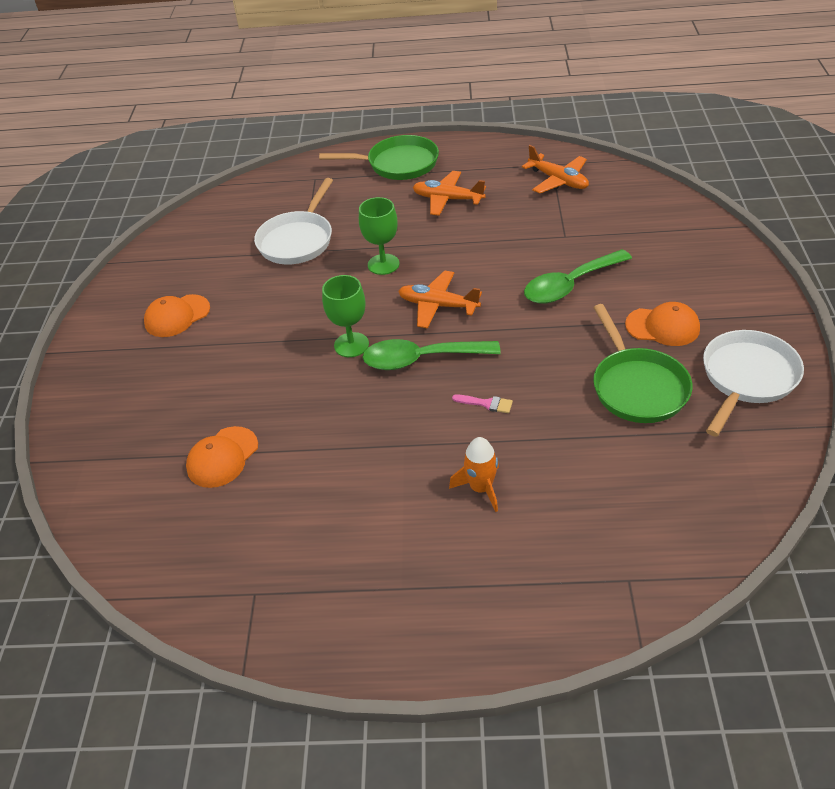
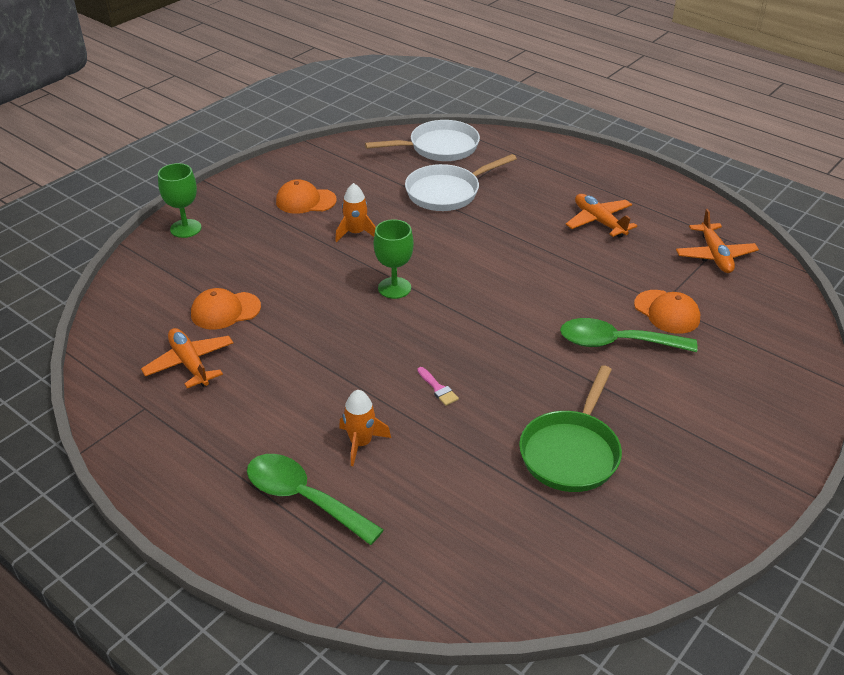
camera: 35 degrees right, 5 degrees down
(260, 318) = (356, 233): none -> orange rocket
(383, 264) = (487, 244): green goblet -> green goblet (185, 228)
(398, 164) = (593, 174): green pan -> none
(421, 359) = (431, 328): green spoon -> green spoon (304, 498)
(438, 305) = (491, 297): orange plane -> orange plane (190, 364)
(662, 327) = (654, 421): orange cap -> orange cap (667, 312)
(747, 378) = (676, 507): white pan -> white pan (439, 147)

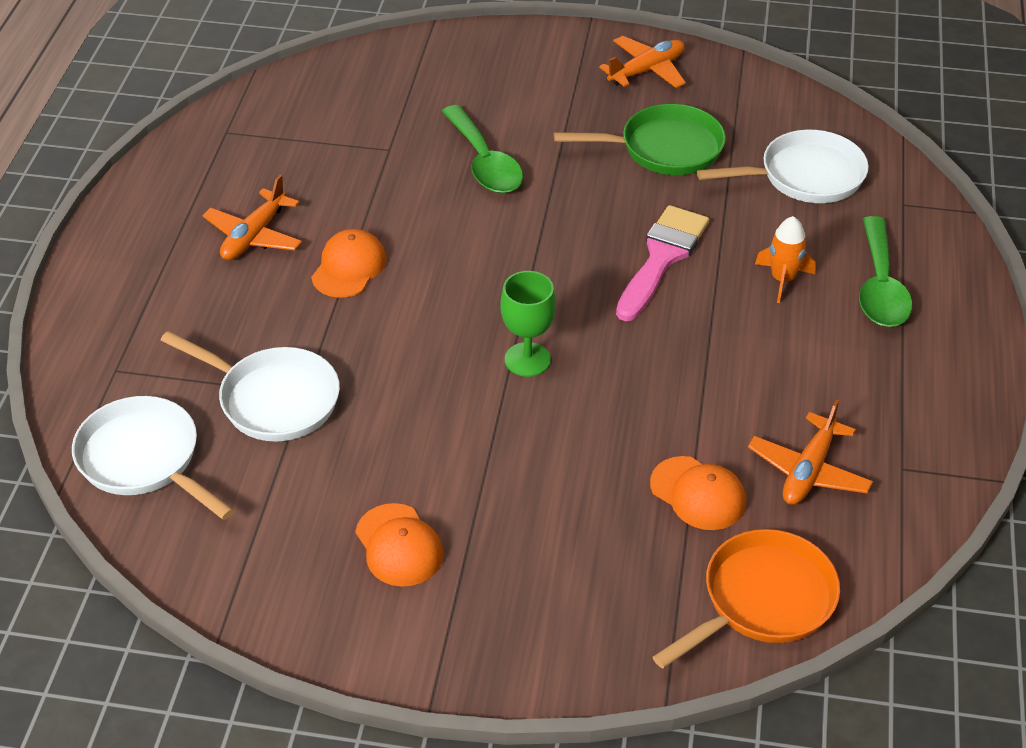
camera: 120 degrees left, 5 degrees up
(134, 301) = (762, 600): none -> orange pan
(185, 228) = (570, 651): green goblet -> none
(356, 233) = (439, 449): orange rocket -> none
(438, 388) = (662, 258): pink brush -> pink brush, size x2.43
(471, 528) = (805, 176): none -> white pan
(667, 312) = (404, 142): orange cap -> orange cap (349, 267)
(714, 255) = (267, 133): orange plane -> orange plane (646, 71)

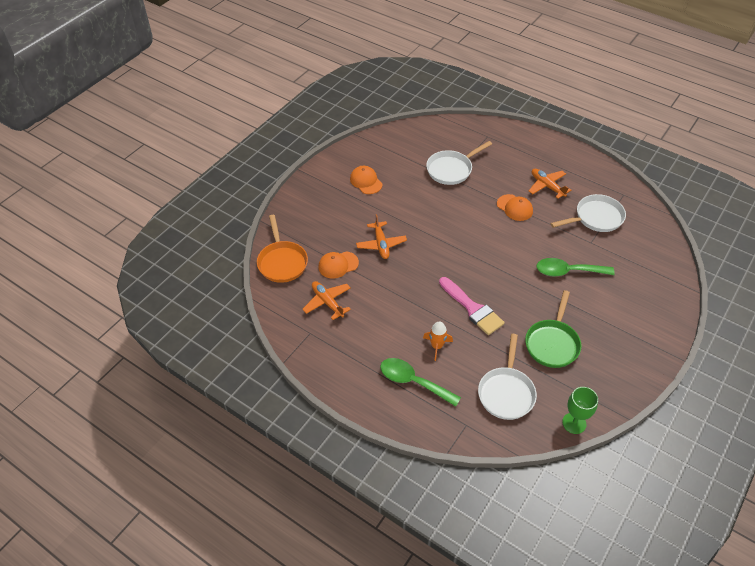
camera: 115 degrees right, 5 degrees up
(144, 459) = (440, 134): white pan -> white pan (596, 218)
(399, 545) = (366, 181): orange cap -> orange cap turned 60 degrees clockwise
(527, 359) = (434, 242): green goblet -> green goblet (574, 423)
(646, 71) = (623, 364): orange plane -> orange plane (381, 244)

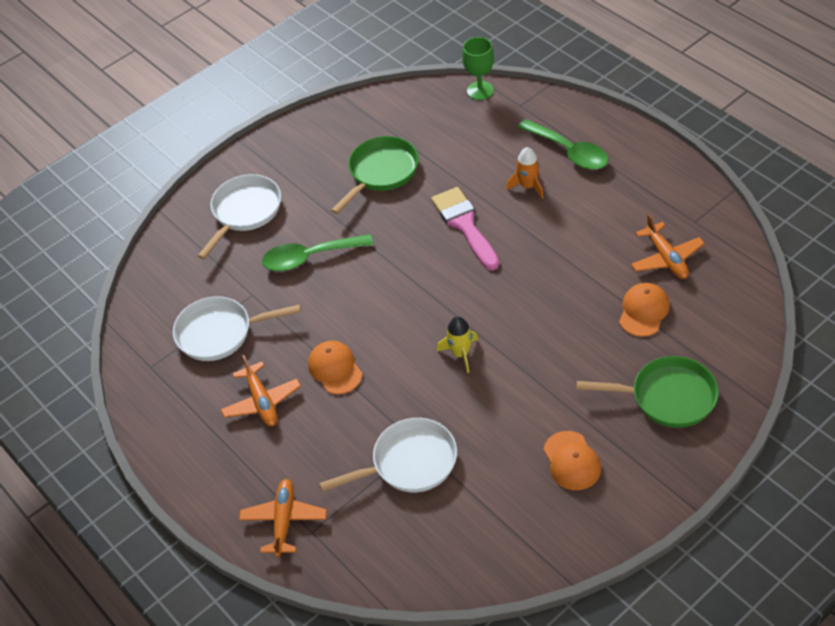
camera: 160 degrees left, 0 degrees up
(282, 262) = (732, 327): orange pan -> none
(318, 218) = (667, 397): none -> green pan
(338, 265) = (643, 311): orange cap -> orange cap turned 60 degrees counterclockwise
(381, 244) = (570, 335): orange plane -> orange plane (284, 521)
(444, 225) = (461, 354): none -> yellow rocket
(506, 392) = (461, 129): white pan -> white pan (245, 212)
(568, 271) = (310, 257): green spoon -> green spoon turned 150 degrees clockwise
(574, 423) = (400, 95): green goblet -> green goblet (480, 90)

